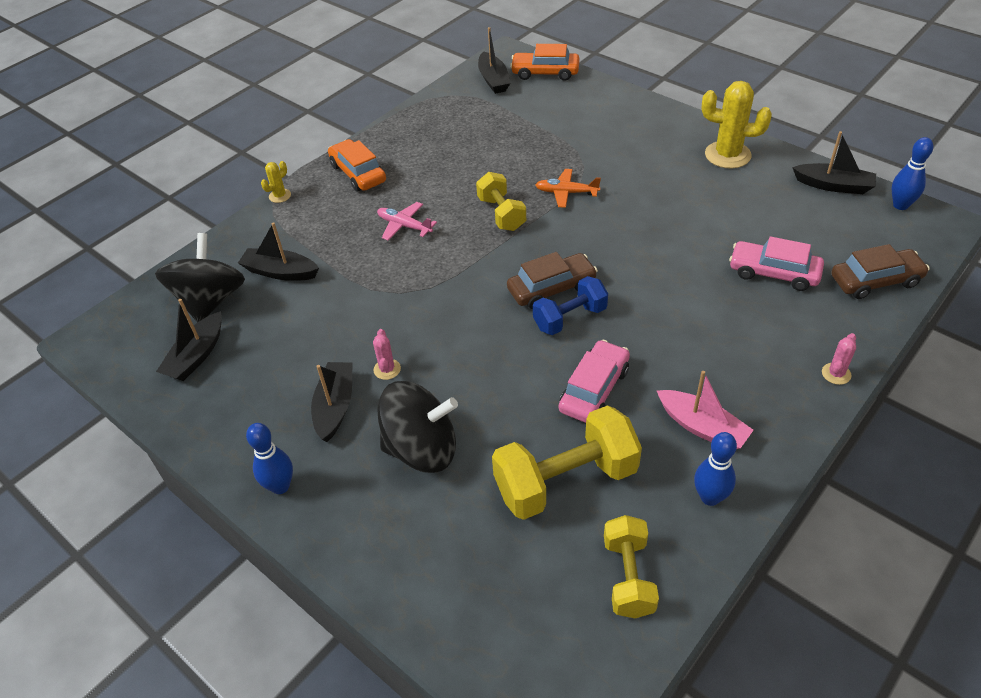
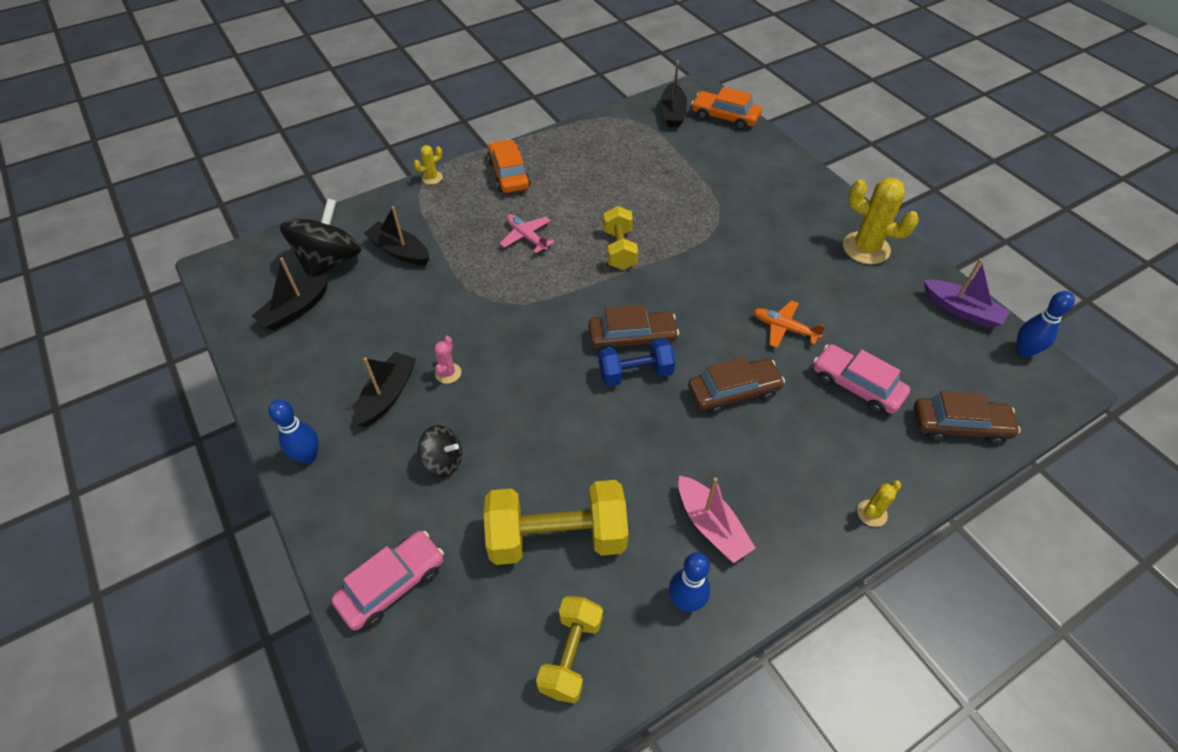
camera: 15 degrees right, 5 degrees up
(421, 449) = (443, 461): black spinning top -> black spinning top, size x0.54
(566, 192) = (689, 244): orange plane -> orange plane (784, 328)
(594, 389) = (625, 453): pink car -> pink car (392, 585)
(668, 309) = (733, 392): none -> brown car
(833, 185) = (961, 310): black boat -> purple boat
(836, 374) = (872, 513): pink cactus -> yellow cactus

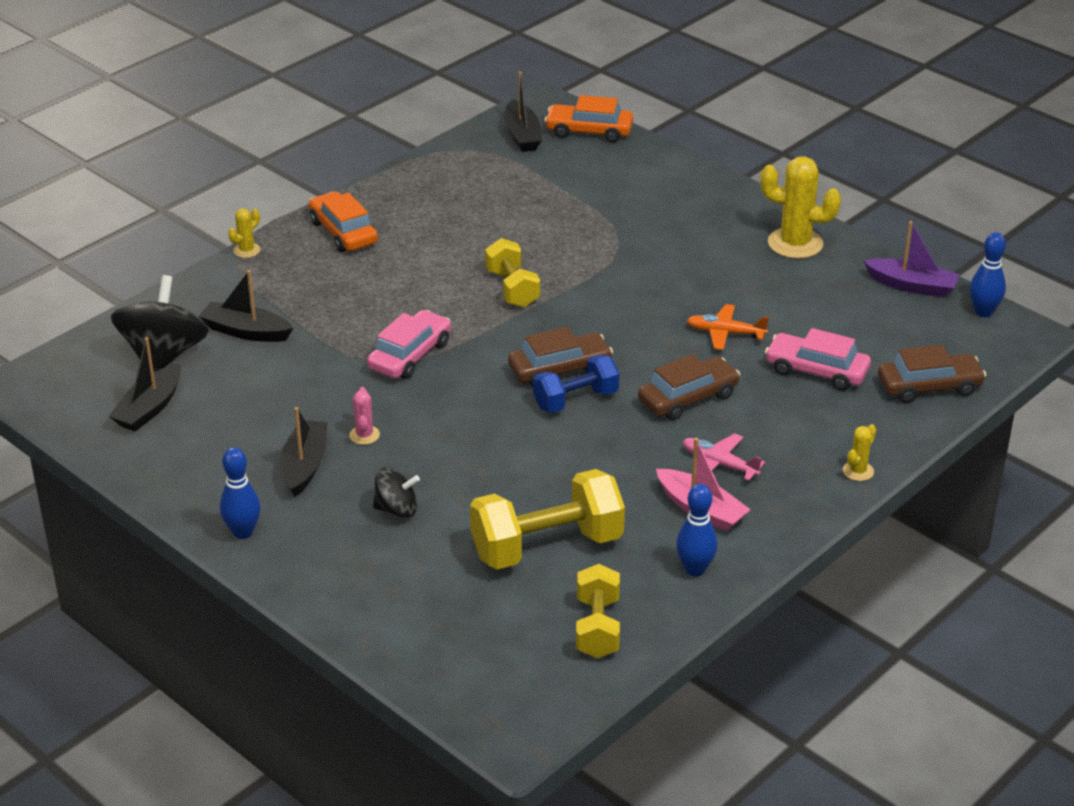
camera: 15 degrees left, 15 degrees down
(392, 585) = (392, 613): pink car -> pink car (410, 355)
(526, 237) = (395, 293): pink plane -> pink plane (719, 464)

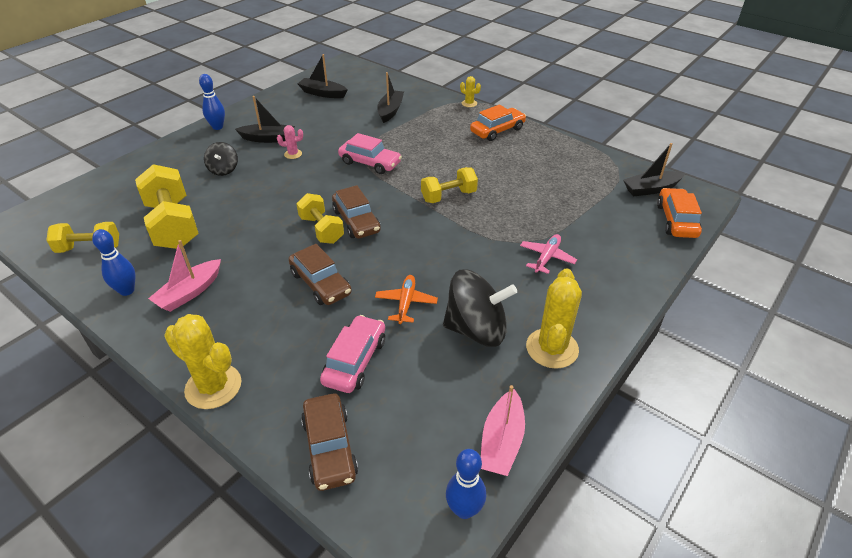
camera: 85 degrees right, 5 degrees up
(164, 355) = (368, 92): black spinning top -> black spinning top (476, 329)
(576, 400) = (321, 230): blue dumbbell -> yellow dumbbell
(719, 464) = (239, 301): pink plane -> pink plane (547, 257)
(858, 471) = (213, 386): yellow cactus -> yellow cactus, size x2.05
(912, 286) = (501, 441): purple boat -> pink boat

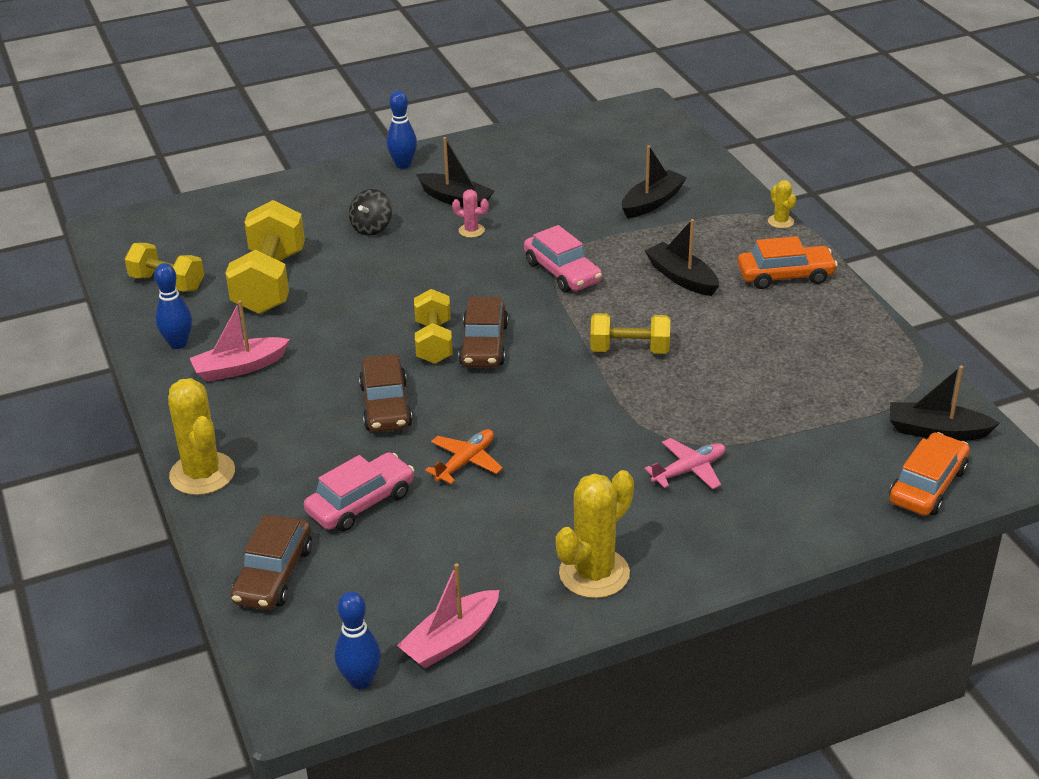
camera: 30 degrees right, 5 degrees down
(322, 93) = (577, 149): black boat -> black boat (681, 277)
(476, 329) = (523, 520): black spinning top -> none

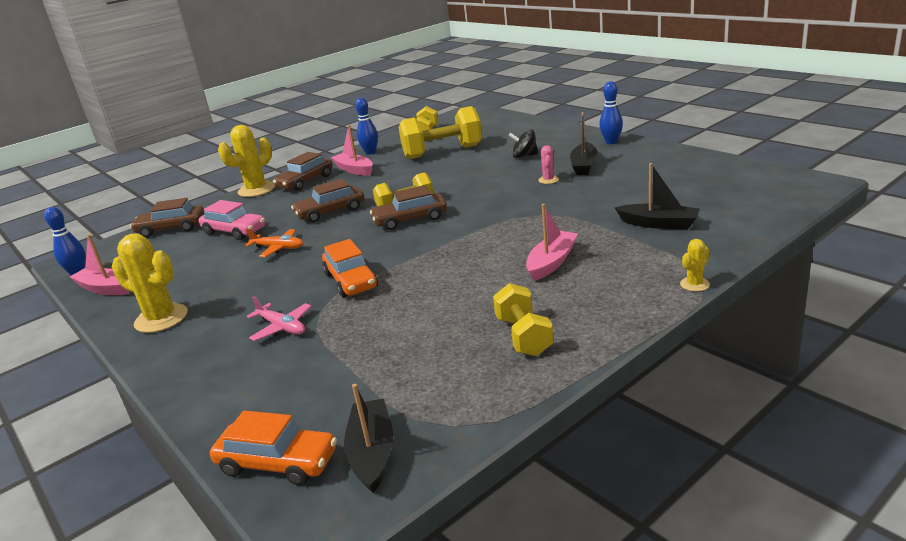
camera: 75 degrees right, 10 degrees down
(229, 420) = (305, 181): none -> brown car
(562, 272) = (520, 219): pink car -> none
(629, 350) = (432, 267): yellow dumbbell -> yellow dumbbell (524, 336)
(681, 277) = (551, 262): black boat -> pink boat
(785, 276) = (597, 307): orange car -> orange car (351, 281)

